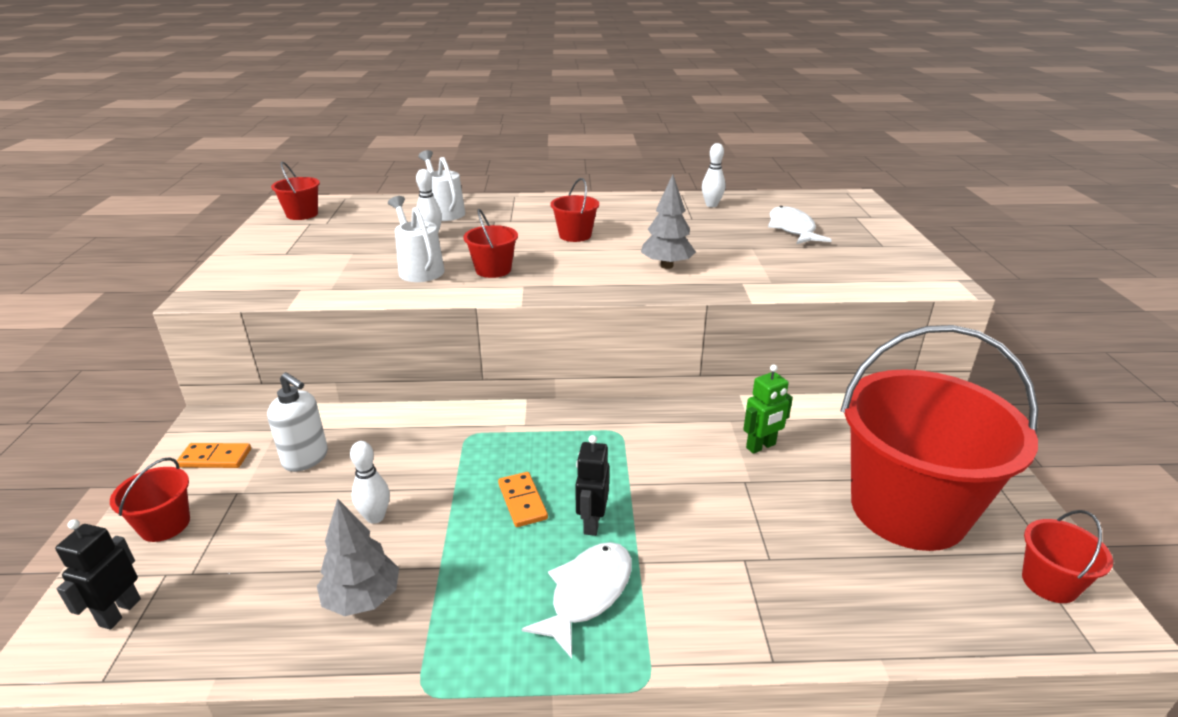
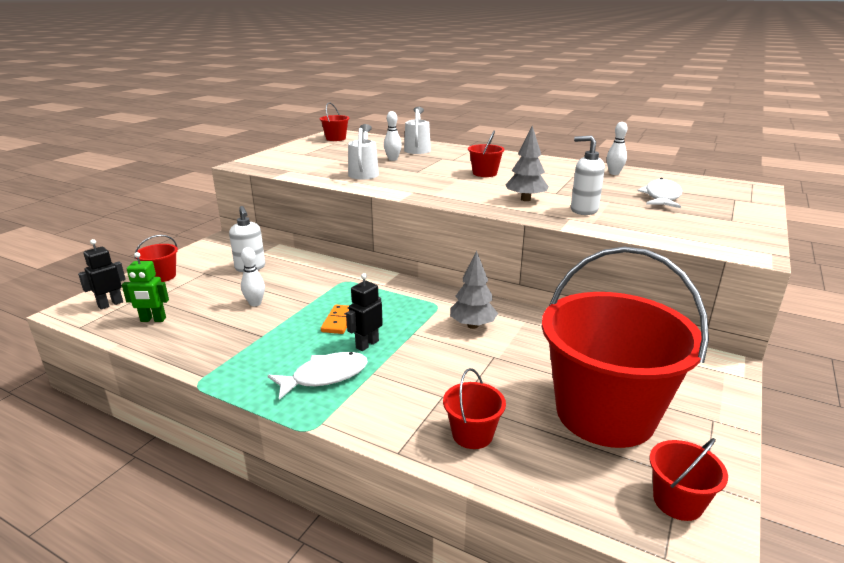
camera: 30 degrees right, 5 degrees down
(215, 458) = (210, 255): orange domino -> none
(362, 599) = (211, 336): grey tree -> grey tree (472, 325)
(493, 270) = (406, 181): red bucket -> red bucket (472, 434)
(742, 267) = (583, 210): none -> white soap dispenser
(761, 446) = (530, 341): green robot -> green robot (153, 320)

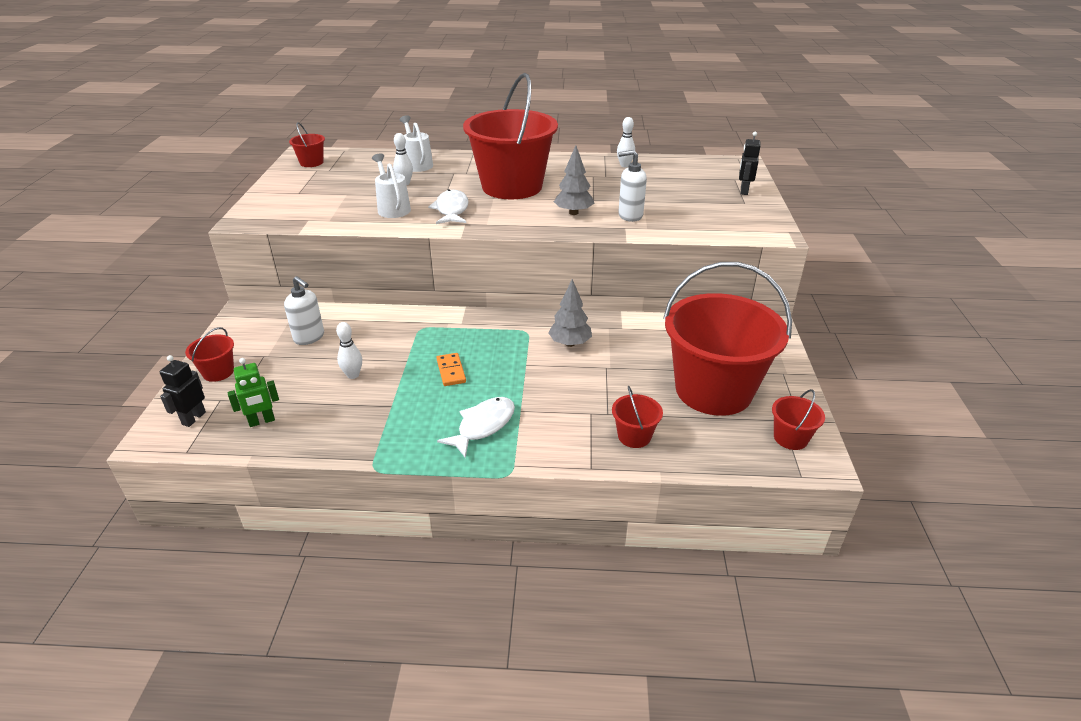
camera: 25 degrees left, 10 degrees up
(367, 344) = (494, 386): black robot -> black robot (743, 191)
(484, 173) = (512, 186): red bucket -> red bucket, size x2.48
(661, 197) = (680, 187): white fish -> white fish (451, 210)

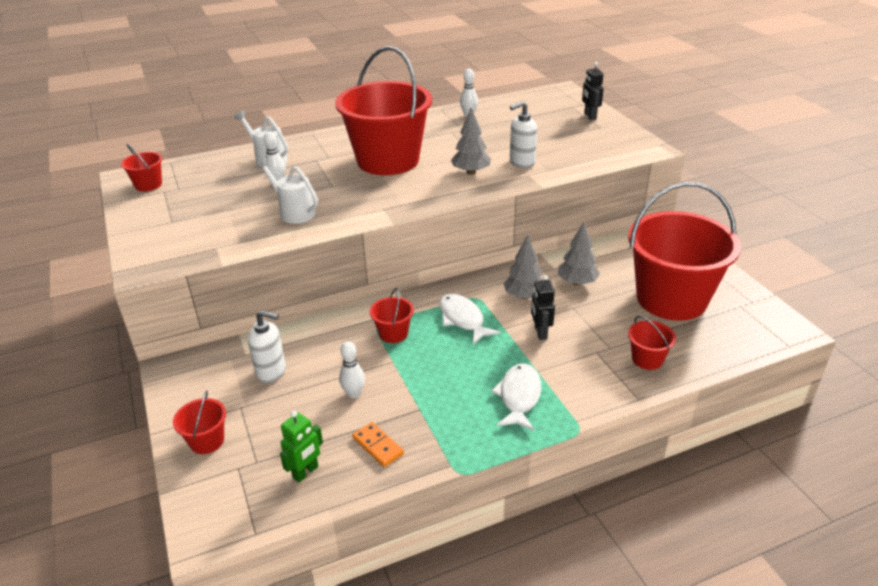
camera: 25 degrees left, 0 degrees up
(193, 418) = (228, 497): black robot -> black robot (540, 333)
(451, 210) = (355, 198): white fish -> white fish (463, 319)
(451, 371) = (443, 357): orange domino -> orange domino (378, 446)
(631, 347) = (577, 282): none -> grey tree
(790, 438) = (757, 318): red bucket -> red bucket (393, 333)

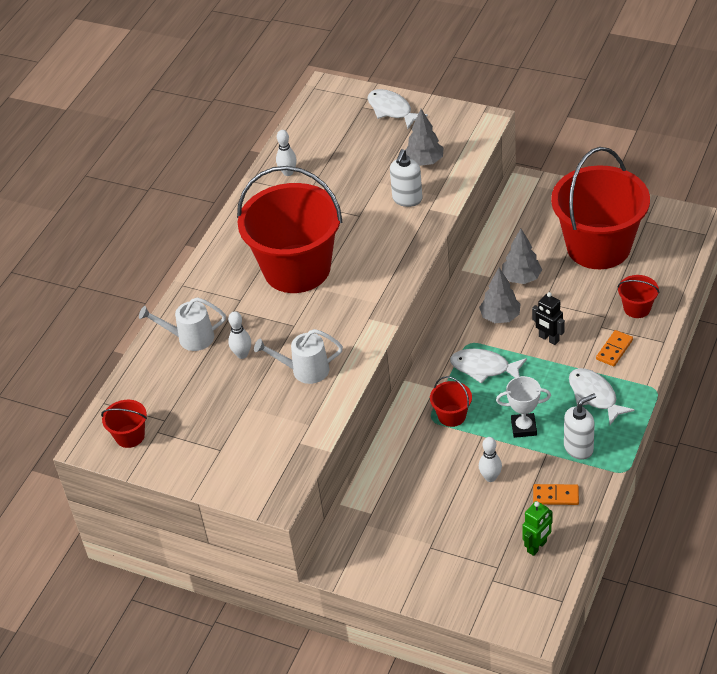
camera: 40 degrees left, 10 degrees up
(207, 441) = (445, 583): red bucket -> none
(271, 372) = (411, 509): white soap dispenser -> white soap dispenser (579, 448)
(306, 472) = (537, 546): green robot -> green robot turned 45 degrees clockwise
(430, 378) = (523, 427): none -> white trophy
(471, 172) = (382, 236): grey tree -> grey tree (424, 162)
(584, 375) = (614, 350): none -> orange domino
(590, 116) = (392, 110): black robot -> white fish

